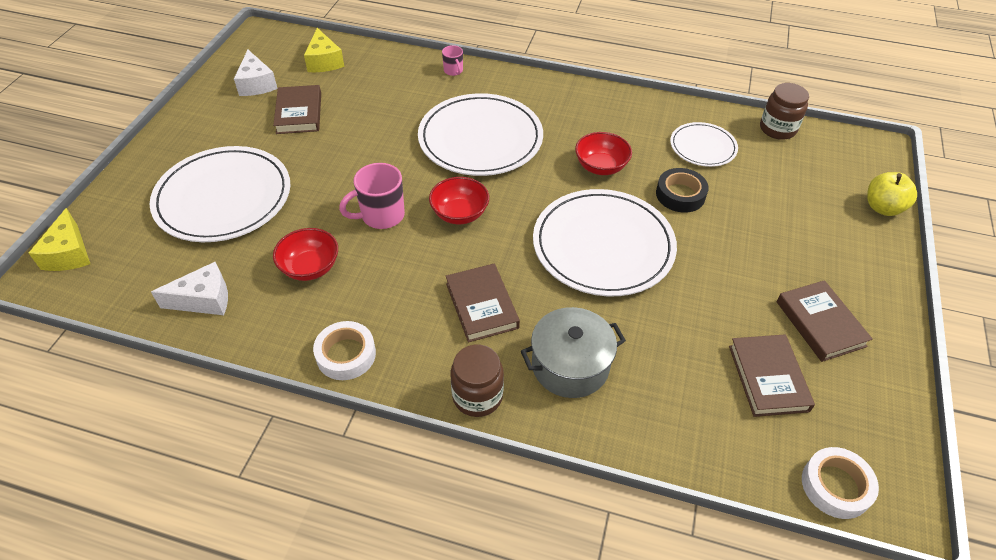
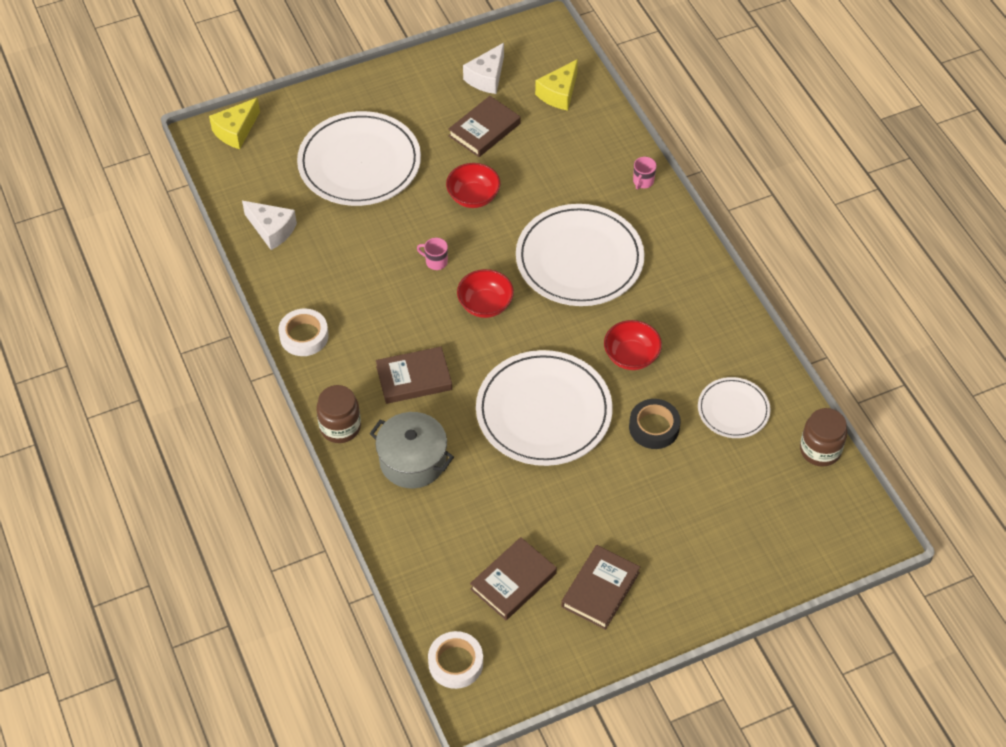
camera: 50 degrees right, 5 degrees up
(310, 267) = (351, 261): red bowl -> red bowl (473, 197)
(381, 216) = (435, 262): pink mug -> pink mug, size x0.55
(481, 305) = (414, 378): brown book -> brown book turned 45 degrees clockwise
(883, 207) = (789, 575): yellow apple -> none

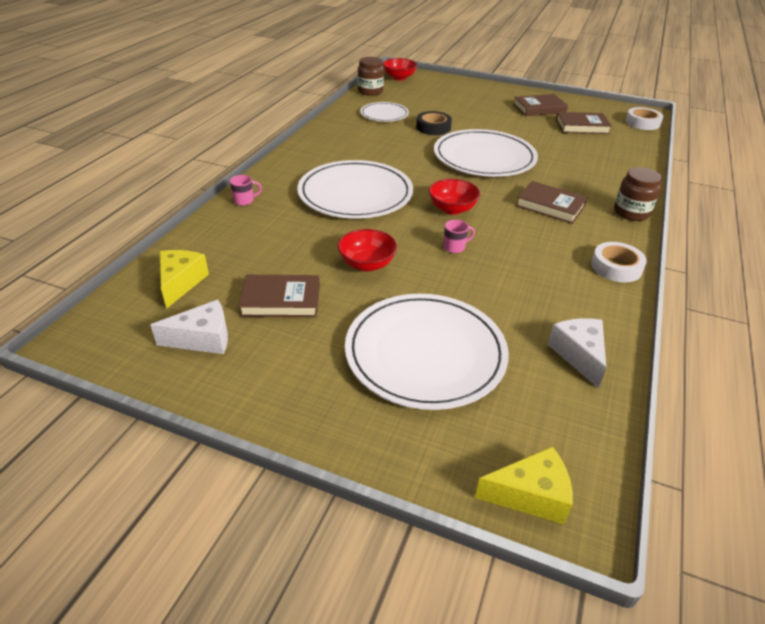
camera: 135 degrees left, 15 degrees down
(412, 461) = (593, 179): grey pot -> none
(435, 262) = (455, 247): pink mug -> pink mug turned 90 degrees counterclockwise
(559, 93) = (180, 283): yellow cheese -> yellow cheese turned 75 degrees counterclockwise
(631, 356) = (400, 149): red bowl -> red bowl (399, 78)

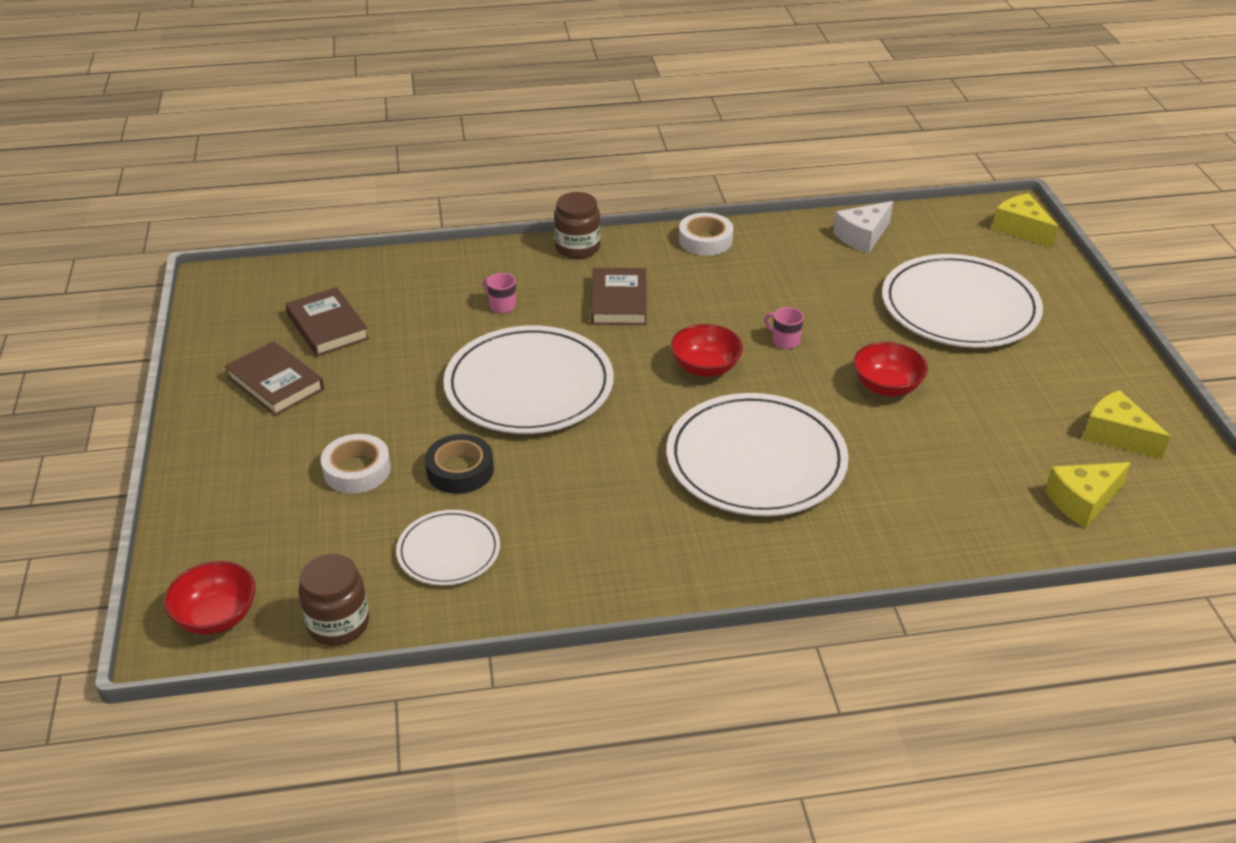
camera: 120 degrees left, 0 degrees up
(203, 339) = (1116, 435): white cheese -> yellow cheese
(244, 200) = (888, 554): pink mug -> pink mug (501, 305)
(281, 300) = (1010, 416): brown book -> none
(642, 123) = (266, 278): white tape -> white tape (357, 470)

